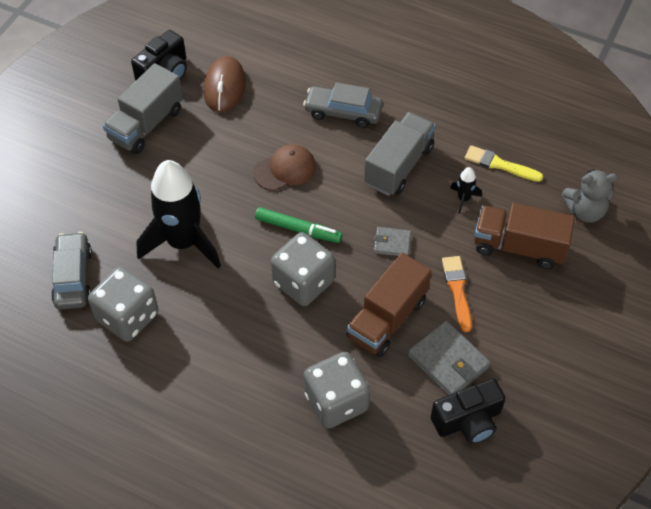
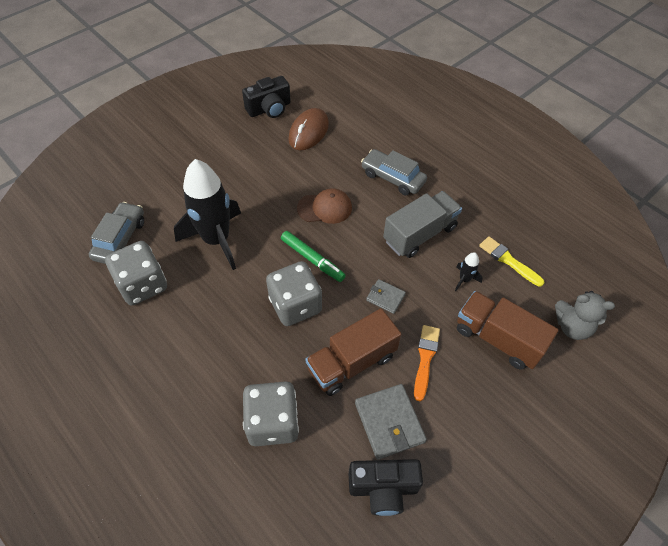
camera: 20 degrees right, 0 degrees up
(146, 124) = (236, 142): grey truck -> none

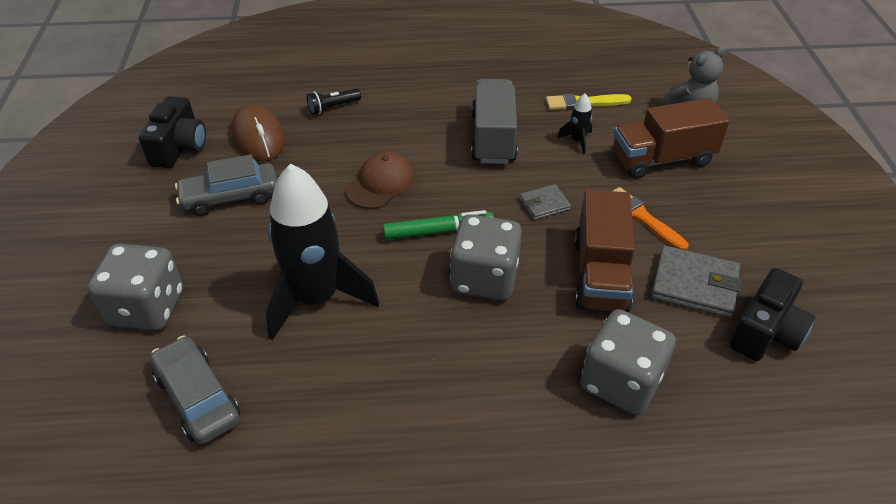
camera: 50 degrees left, 10 degrees down
(142, 285) = (303, 410): grey dice -> grey dice (147, 308)
(365, 144) = (333, 107): none -> black flashlight
(392, 178) = (401, 115): grey car -> grey car (230, 197)

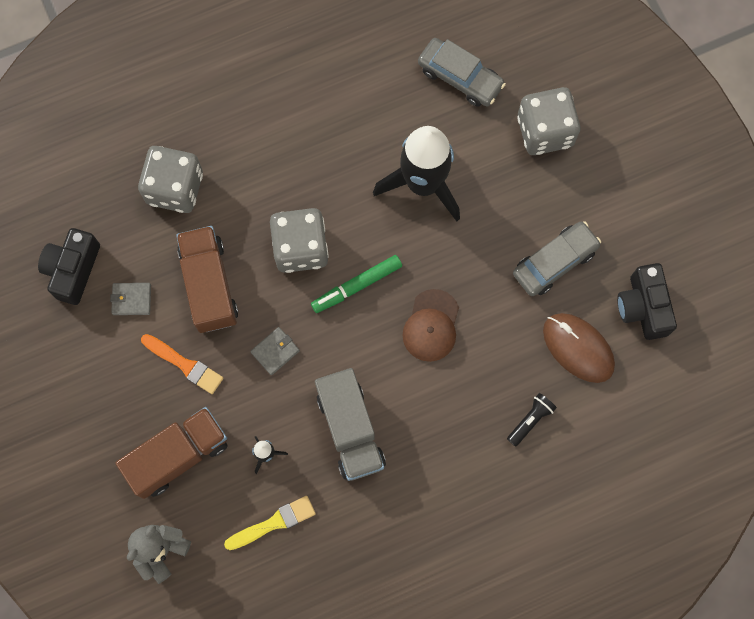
camera: 160 degrees right, 30 degrees up
(694, 285) = (131, 299): grey wallet -> grey wallet, size x0.58

